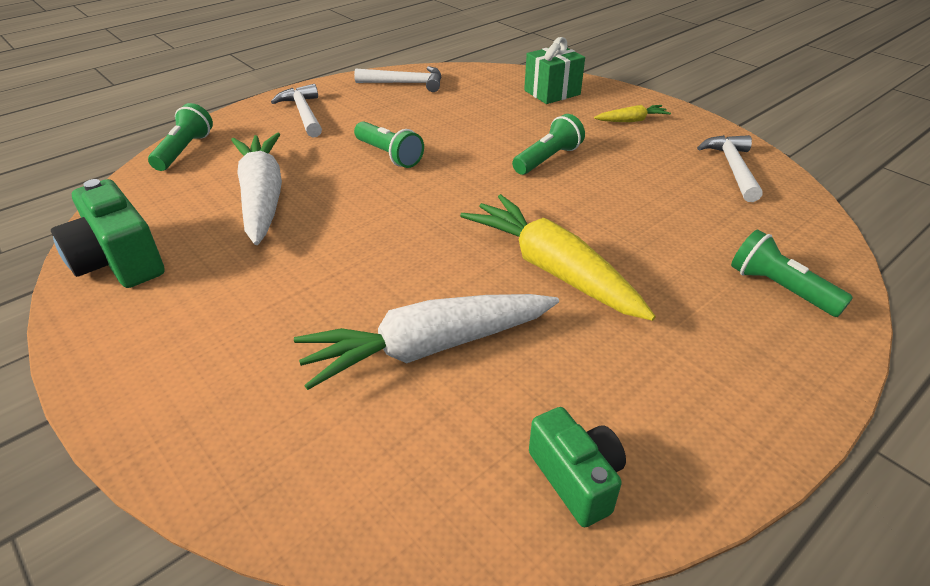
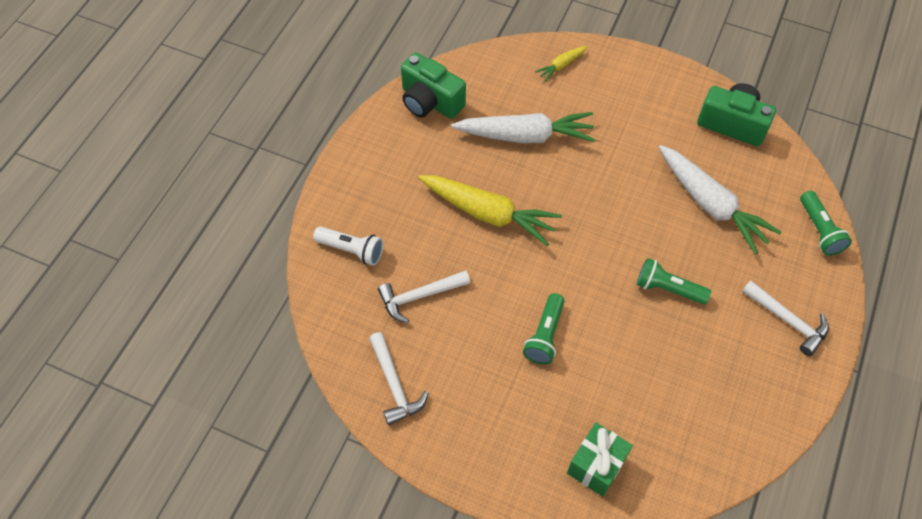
camera: 155 degrees right, 20 degrees up
(406, 83) = (748, 420): white hammer -> white hammer (419, 296)
(428, 348) = (525, 136): white carrot -> white carrot turned 45 degrees clockwise
(576, 478) = (430, 101): green camera -> green camera, size x1.50
(631, 120) = (498, 436): yellow carrot -> yellow carrot (561, 65)
(779, 288) = (352, 250): green flashlight -> white flashlight

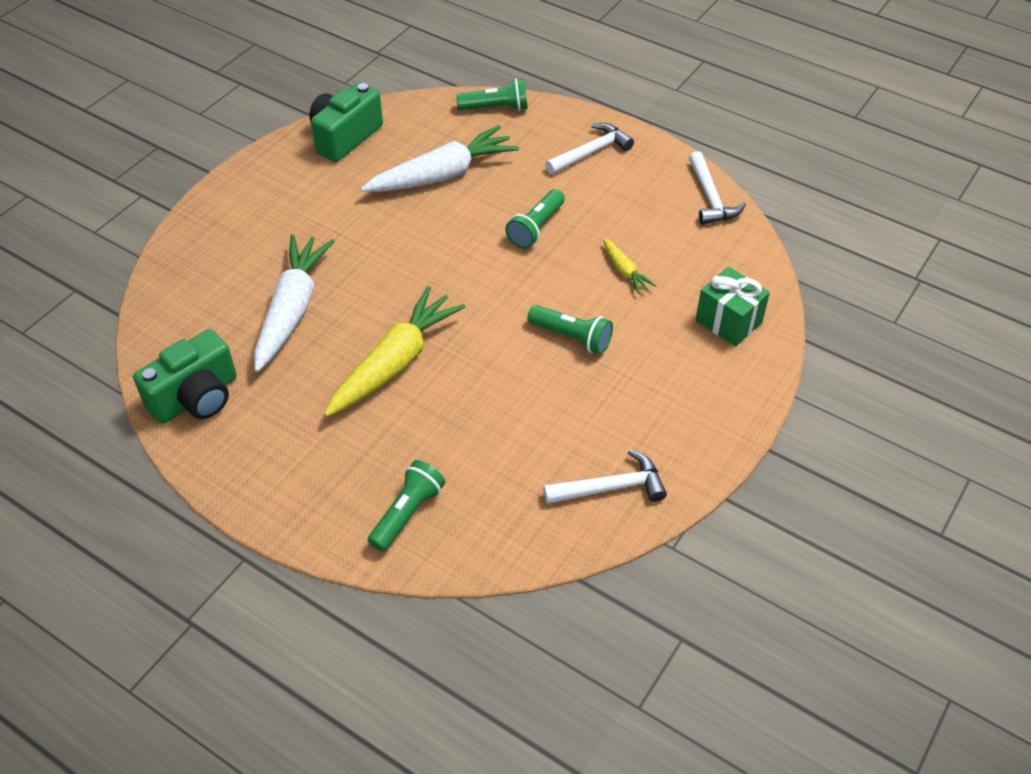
camera: 80 degrees left, 10 degrees down
(352, 250) = (407, 513): white flashlight -> green flashlight
(419, 296) = (495, 448): white hammer -> white hammer (710, 198)
(561, 65) = (198, 259): yellow carrot -> yellow carrot (624, 271)

